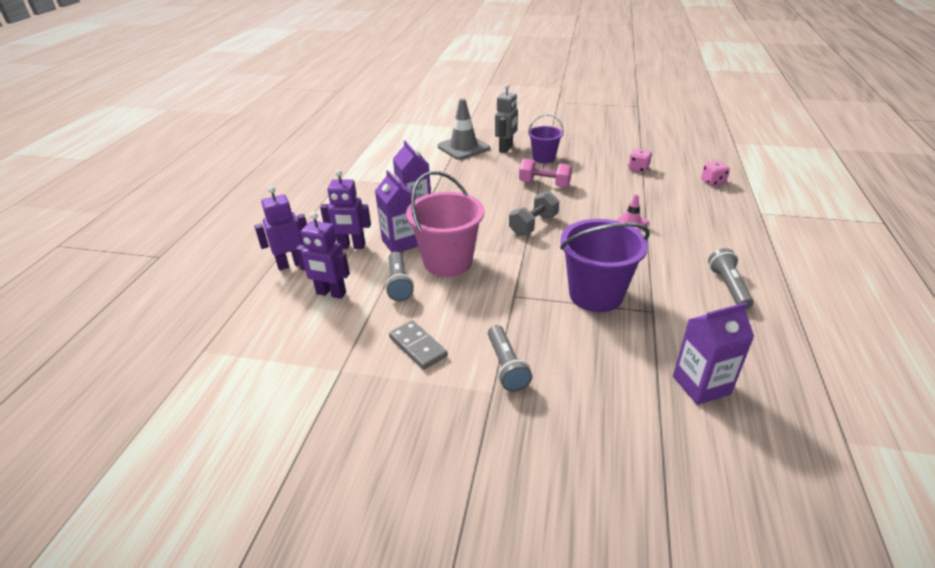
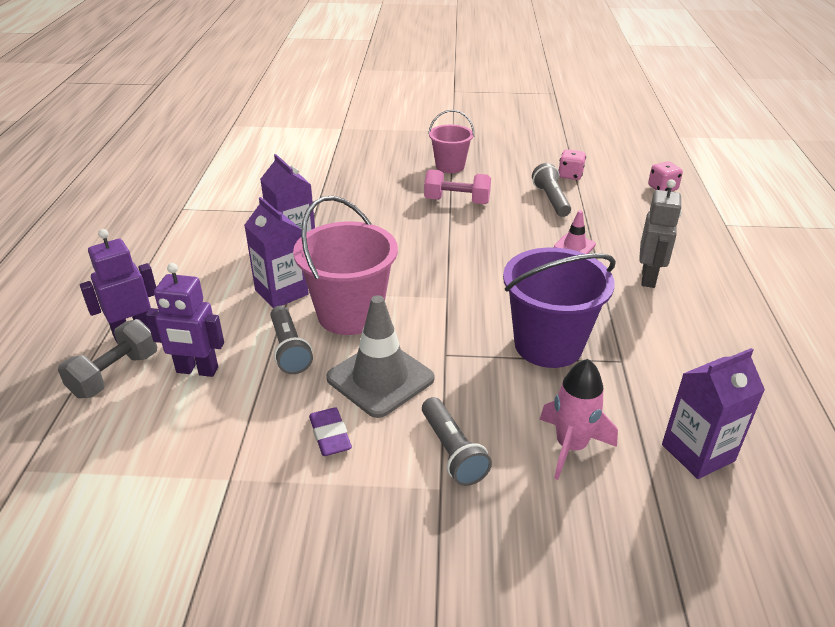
camera: 10 degrees left, 0 degrees up
(352, 246) = (215, 301): purple robot -> none
(417, 347) = (330, 435): grey domino -> purple eraser
(463, 147) = (343, 156): grey traffic cone -> grey traffic cone (380, 378)
(506, 148) = (399, 155): grey robot -> grey robot (649, 278)
(533, 225) = (452, 257): grey dumbbell -> grey dumbbell (115, 374)
(544, 158) = (450, 166): purple bucket -> pink bucket
(599, 371) = (570, 447): none -> pink rocket
(728, 287) = (706, 322): grey flashlight -> grey flashlight (551, 200)

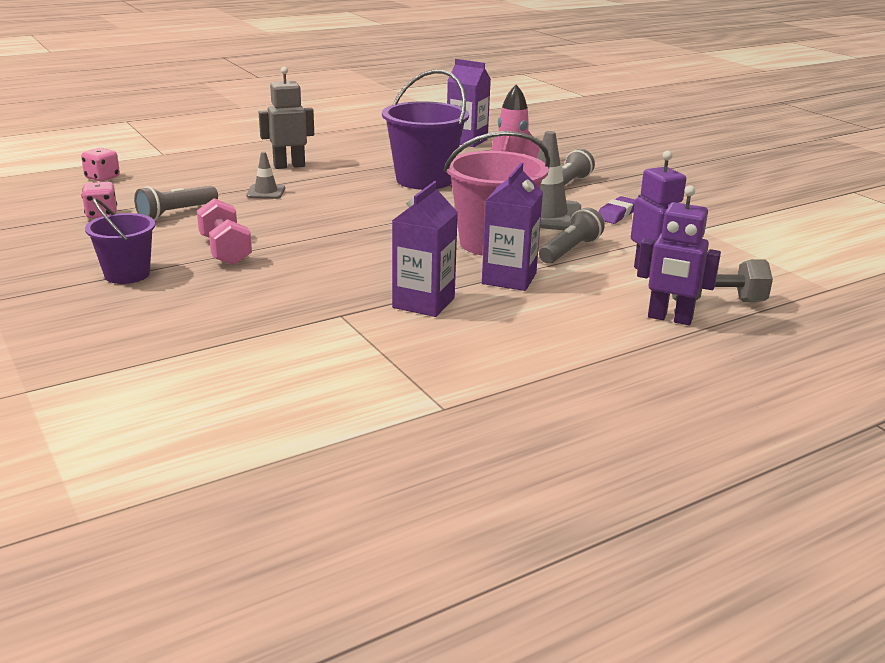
camera: 125 degrees left, 10 degrees down
(450, 166) = (127, 274): pink bucket -> purple bucket
(574, 246) = (266, 192): pink traffic cone -> grey traffic cone

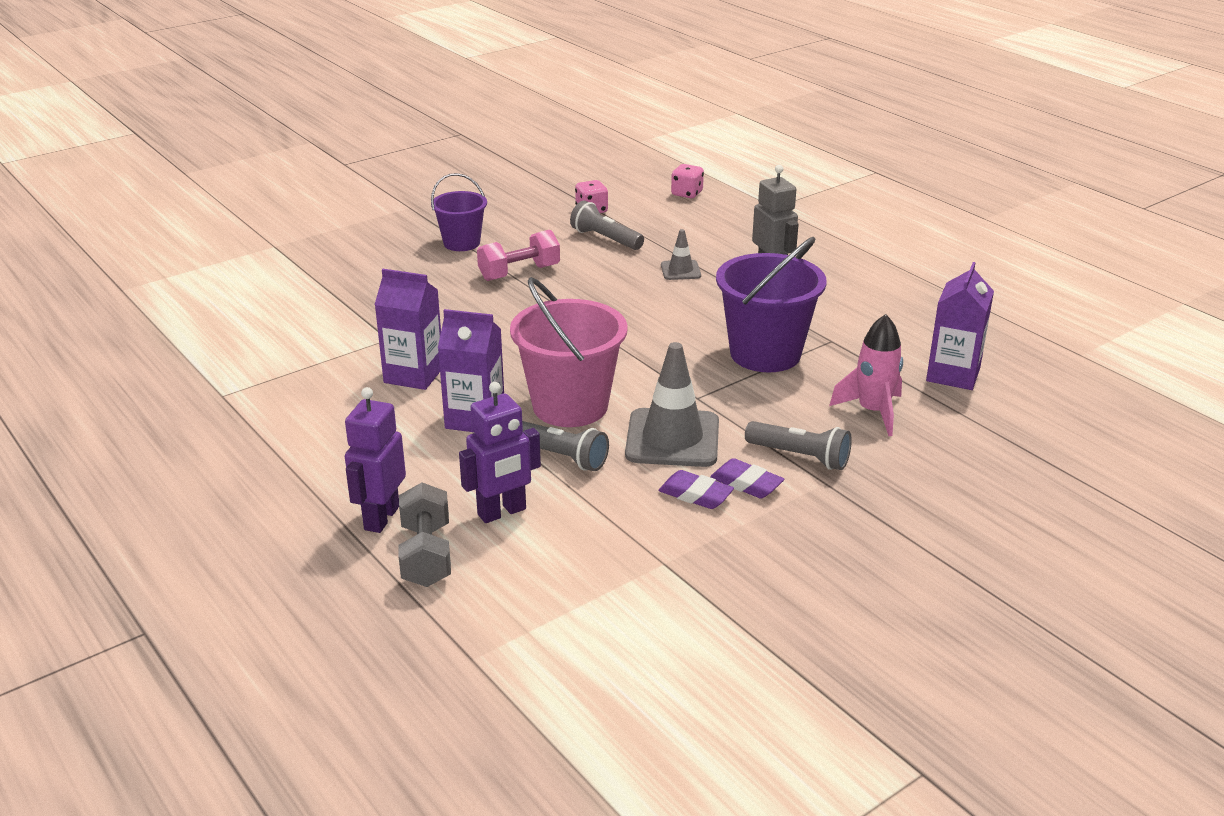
camera: 85 degrees right, 5 degrees up
(601, 200) = (746, 483): none -> purple eraser

